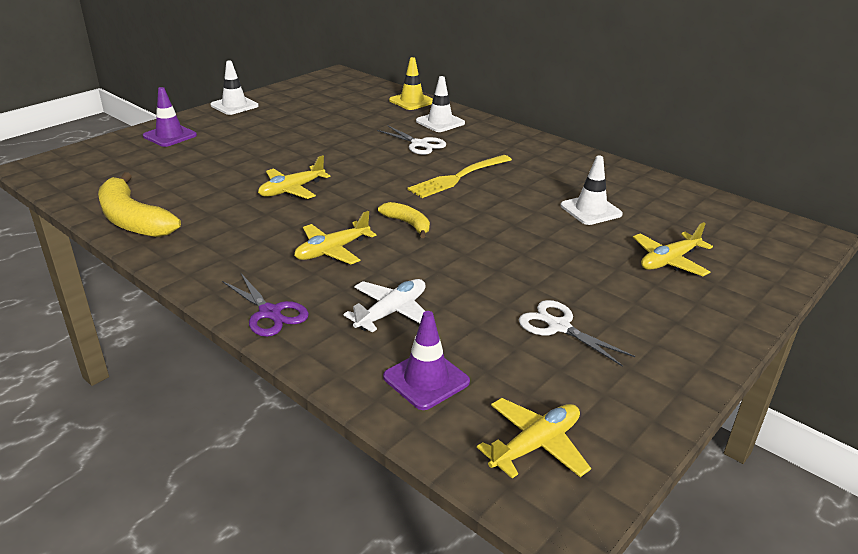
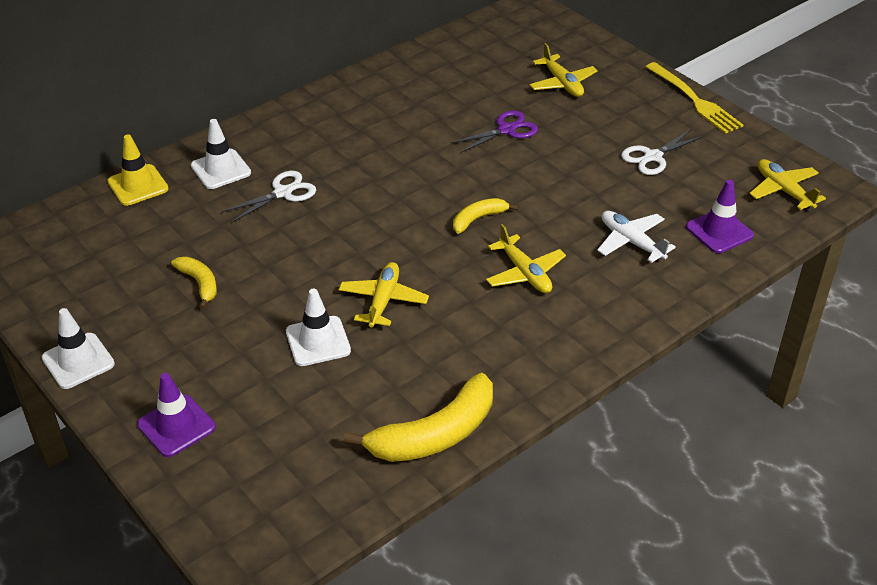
camera: 80 degrees left, 10 degrees up
(270, 313) = (630, 316): purple scissors -> purple scissors (506, 130)
(292, 190) = (383, 301): yellow plane -> yellow plane turned 135 degrees counterclockwise
(309, 128) = (199, 284): none -> yellow banana
(458, 177) = (380, 174): yellow fork -> yellow fork (694, 100)
(591, 210) = (468, 104): white traffic cone -> white traffic cone (318, 341)

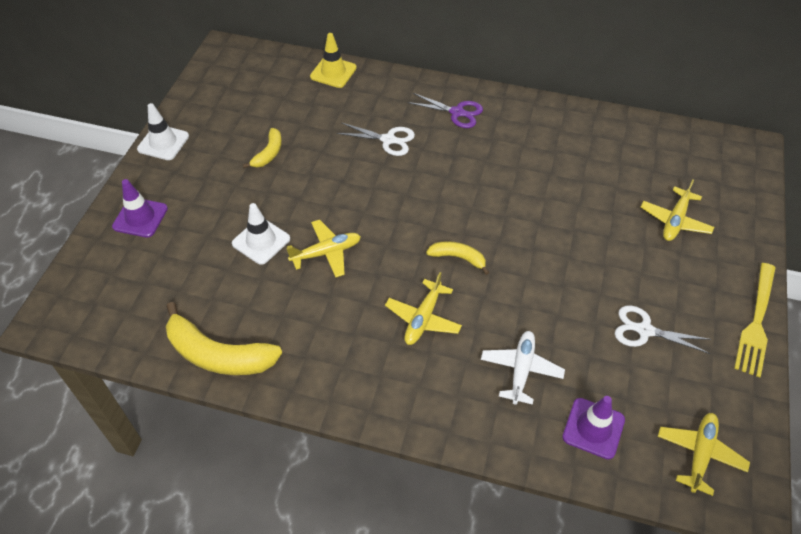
camera: 55 degrees right, 10 degrees up
(221, 169) = (383, 98): white traffic cone -> none
(506, 130) = (578, 218): purple scissors -> purple scissors (457, 112)

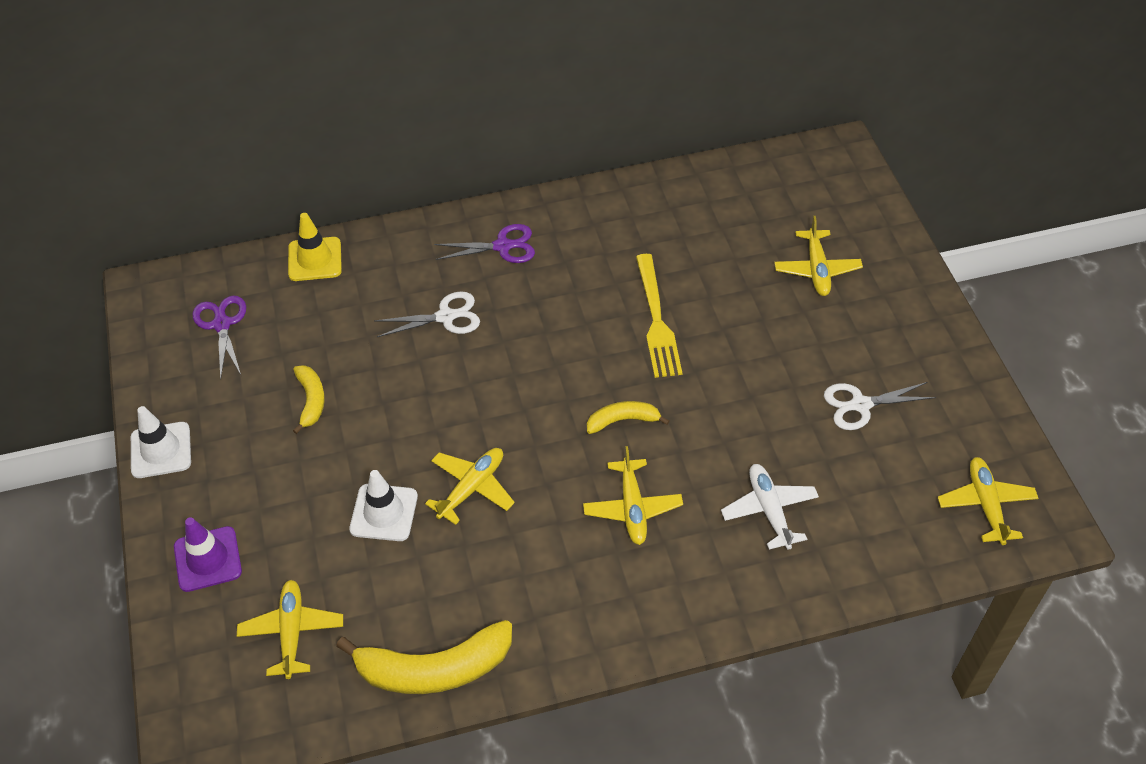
camera: 30 degrees left, 0 degrees up
(153, 285) = (292, 632): none -> yellow plane
(251, 87) = (222, 324): none -> purple scissors
(593, 428) = (876, 532): purple traffic cone -> none
(756, 322) = (957, 342): yellow fork -> yellow fork (656, 320)

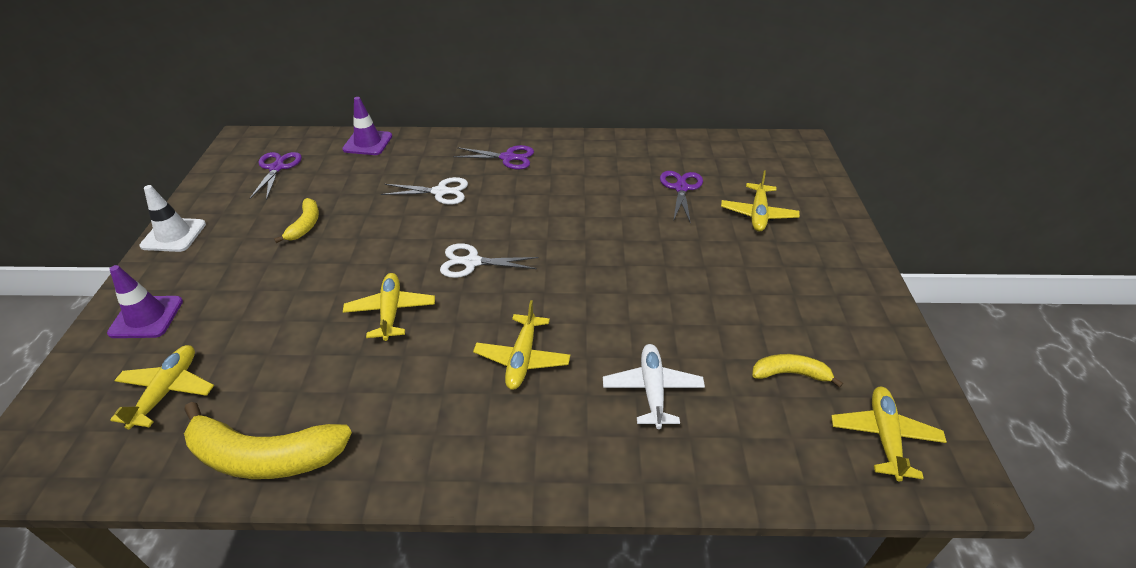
camera: 15 degrees right, 10 degrees down
(315, 259) = (368, 143): yellow traffic cone -> purple traffic cone
(384, 513) = (307, 314): white traffic cone -> none
(472, 488) = (391, 311): yellow plane -> yellow plane turned 60 degrees counterclockwise
(623, 420) = (546, 288): yellow banana -> yellow banana (790, 374)
(656, 320) = (607, 224): yellow fork -> none
(722, 250) = (681, 188): none -> purple scissors
(861, 405) = (771, 320): white scissors -> white scissors (472, 262)

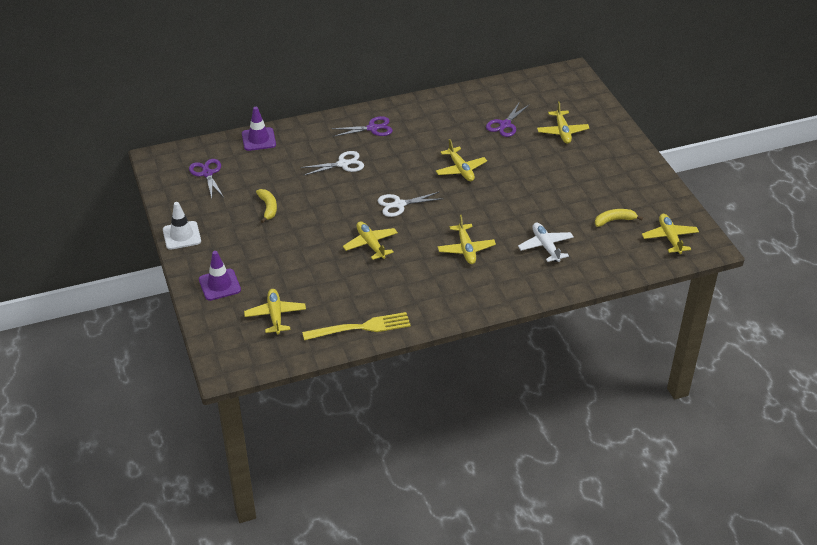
camera: 20 degrees left, 0 degrees up
(265, 456) = (361, 327): yellow banana -> yellow fork
(587, 233) = (460, 169): none -> yellow plane
(681, 188) = (505, 124): purple scissors -> purple scissors turned 135 degrees counterclockwise

